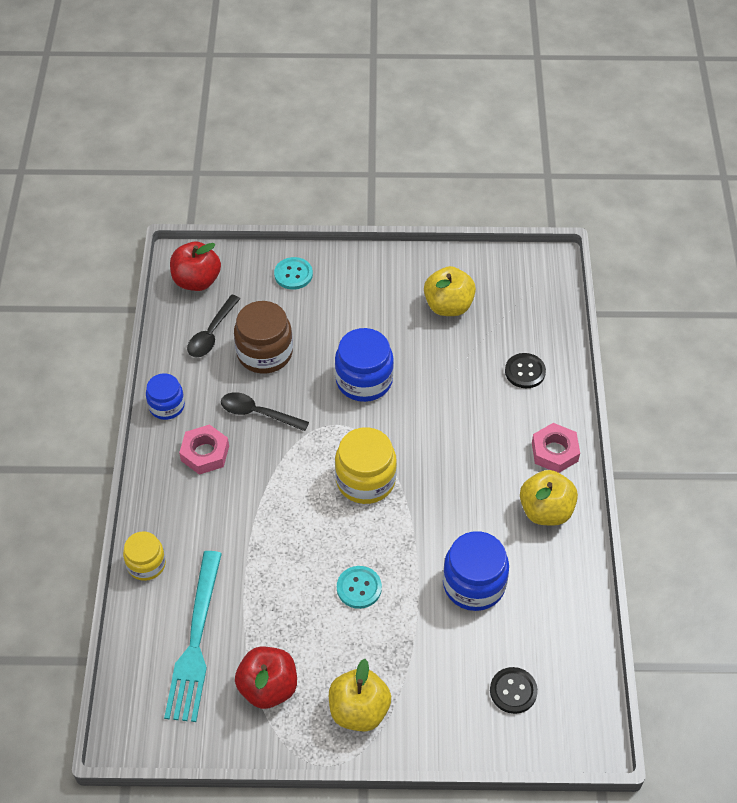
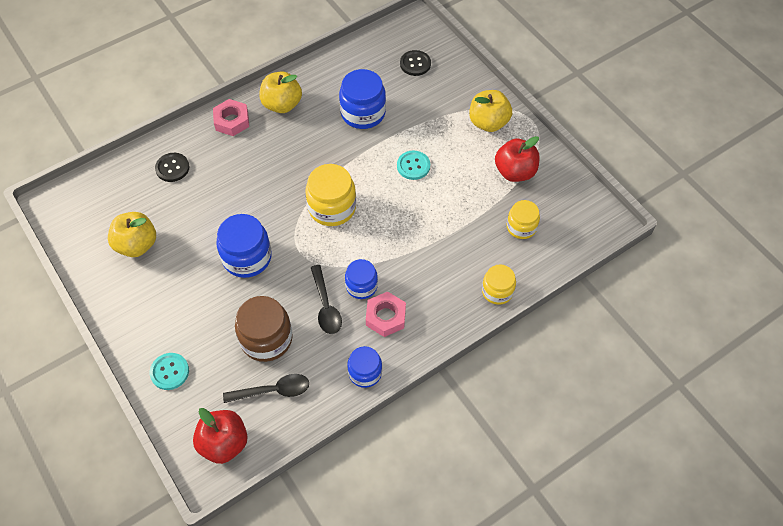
camera: 125 degrees left, 5 degrees up
(195, 641) = (521, 227): turquoise fork -> yellow jar
(254, 453) = (361, 286): none -> blue jar

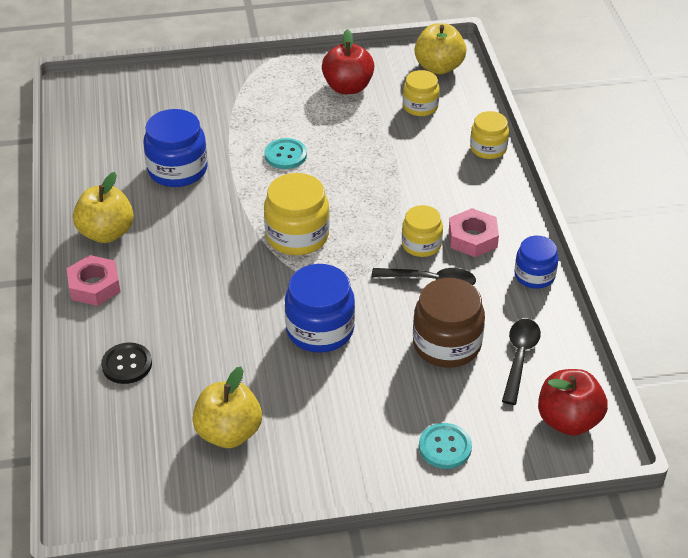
camera: 65 degrees left, 15 degrees down
(361, 286) = (421, 244): blue jar -> yellow jar
(415, 64) = (139, 107): black button -> none
(488, 122) = (268, 83): yellow apple -> yellow apple (439, 67)

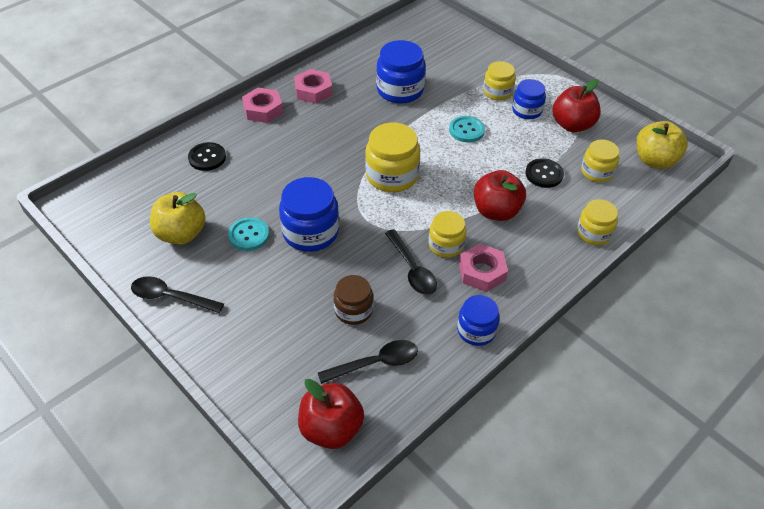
camera: 55 degrees right, 5 degrees up
(106, 233) = (313, 91): yellow apple -> pink nut
(254, 107) = (497, 92): none -> yellow jar
(299, 103) = (527, 110): none -> blue jar
(315, 476) = (171, 297): none -> black spoon
(392, 138) = (544, 174): none -> black button
(409, 192) = (496, 211): none -> red apple
(445, 447) = (247, 359): turquoise button -> turquoise button (249, 235)
(447, 344) = (353, 310): brown jar -> brown jar, size x0.63

